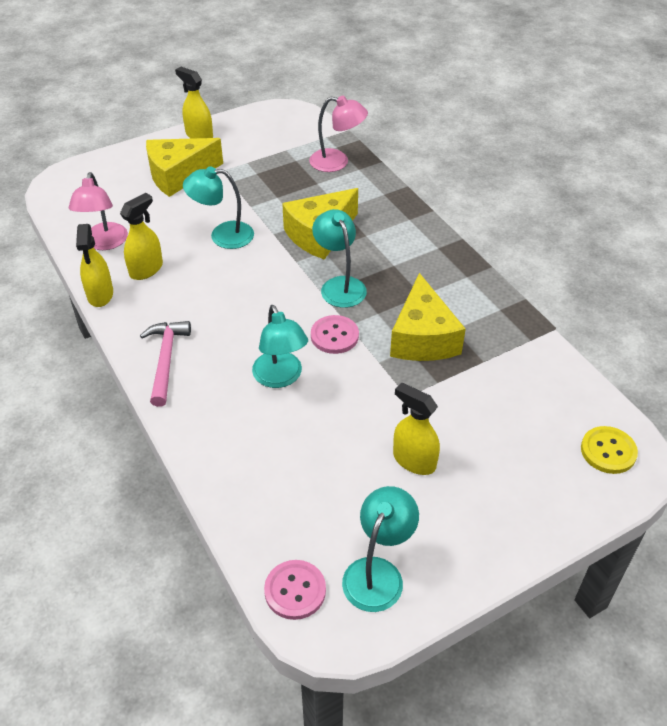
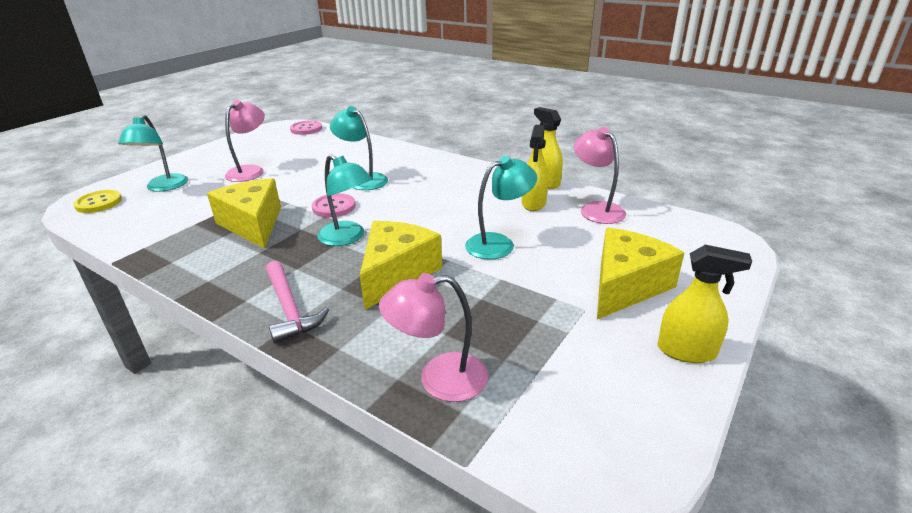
camera: 155 degrees right, 15 degrees down
(166, 360) = (452, 168): pink hammer -> pink hammer (289, 309)
(378, 573) = (264, 139): turquoise lamp -> turquoise lamp (164, 187)
(414, 460) = (250, 171): yellow spray bottle -> pink lamp

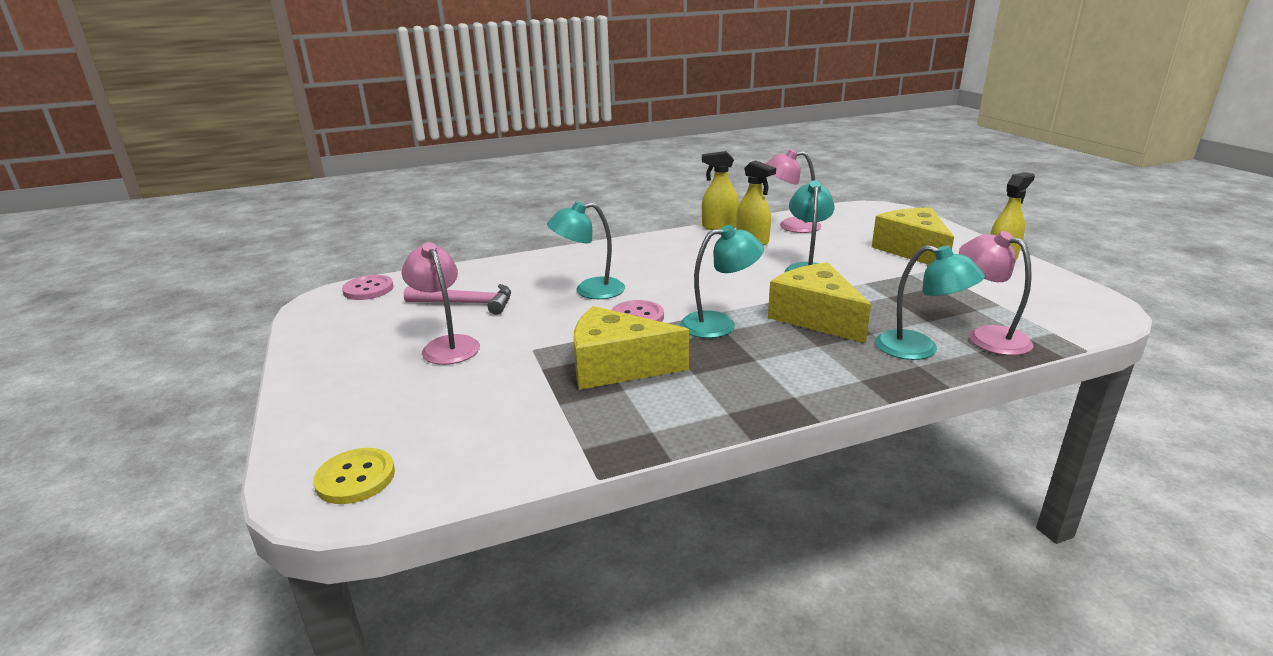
camera: 55 degrees left, 5 degrees down
(164, 187) = (391, 414): turquoise lamp -> turquoise lamp (919, 349)
(289, 309) = (833, 376): pink hammer -> pink hammer (466, 303)
(439, 379) = (987, 336): pink lamp -> pink lamp turned 120 degrees clockwise

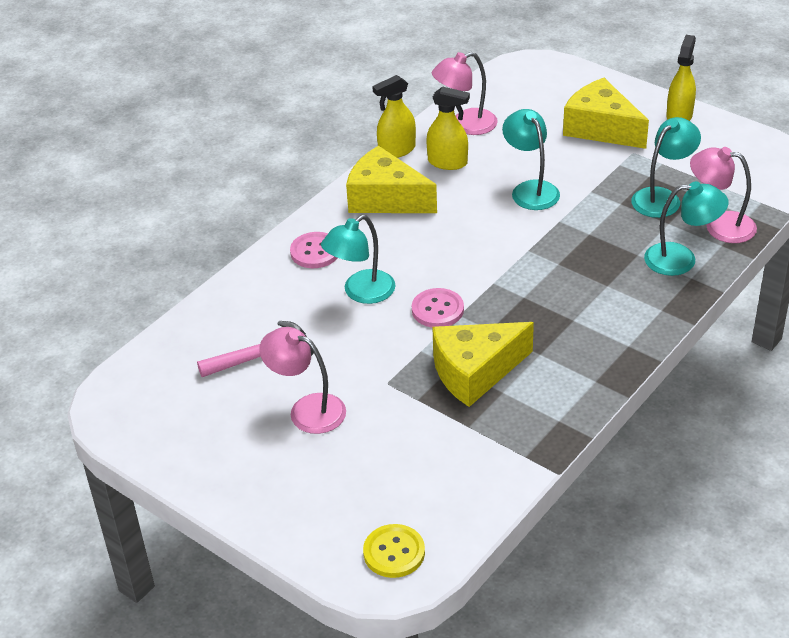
camera: 30 degrees left, 15 degrees up
(368, 289) = (136, 377): pink button -> pink button (315, 252)
(719, 324) = (513, 291): turquoise lamp -> turquoise lamp (662, 198)
(816, 317) = (583, 252): yellow cheese -> yellow cheese (385, 199)

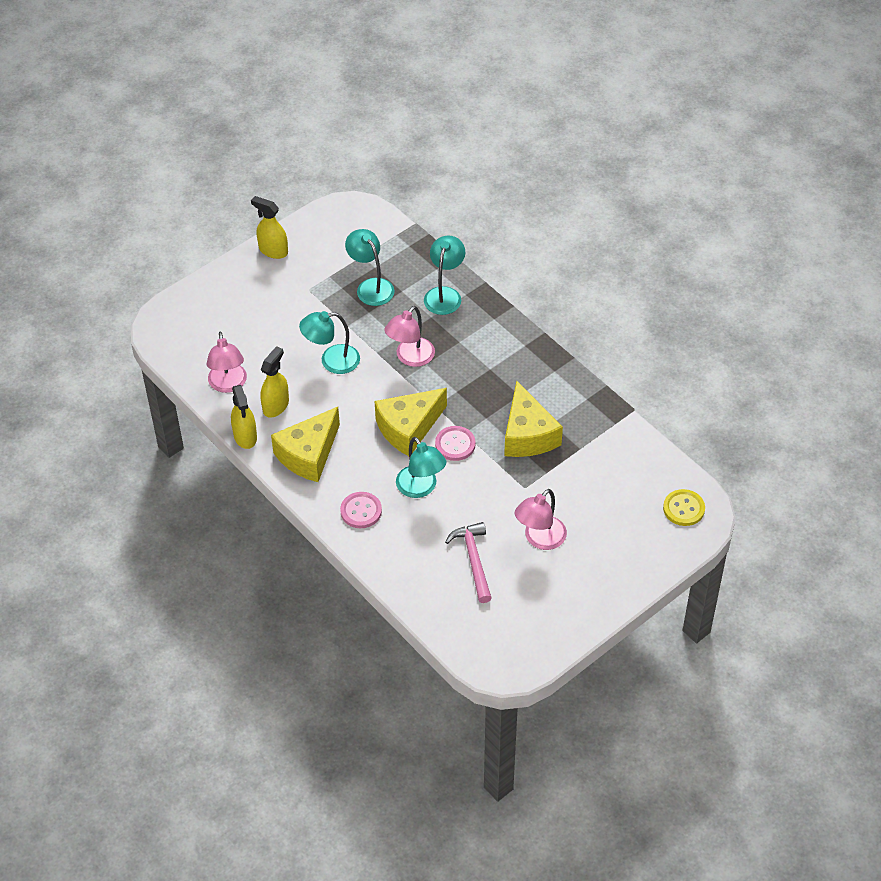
camera: 80 degrees left, 10 degrees up
(601, 128) = (270, 300): yellow cheese -> yellow cheese (408, 428)
(720, 225) = (414, 264): pink lamp -> pink lamp (410, 358)

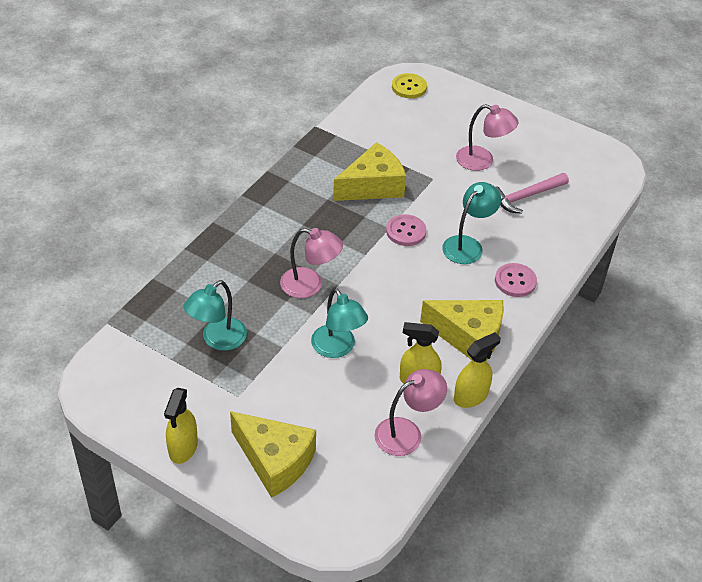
camera: 110 degrees left, 5 degrees down
(408, 428) = (401, 268): yellow cheese -> yellow cheese (275, 460)
(444, 294) = (212, 276): turquoise lamp -> none

